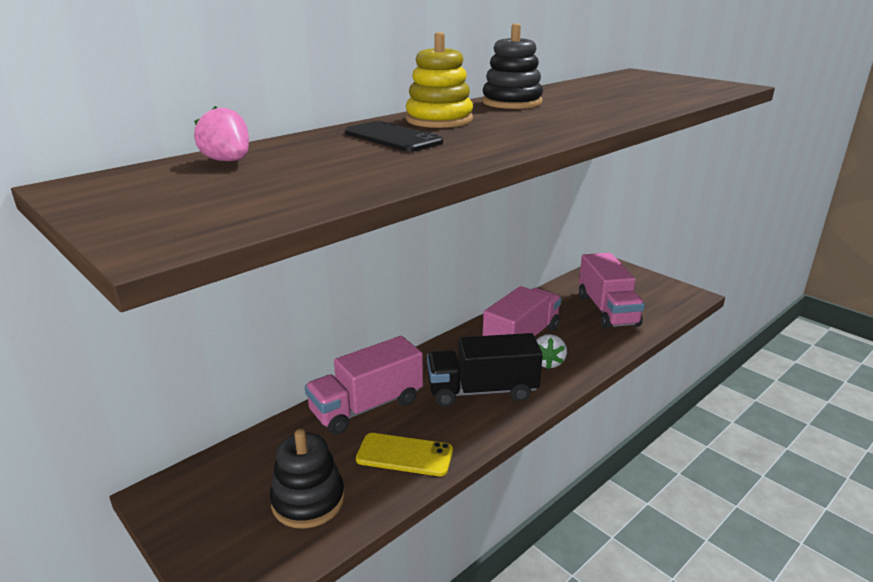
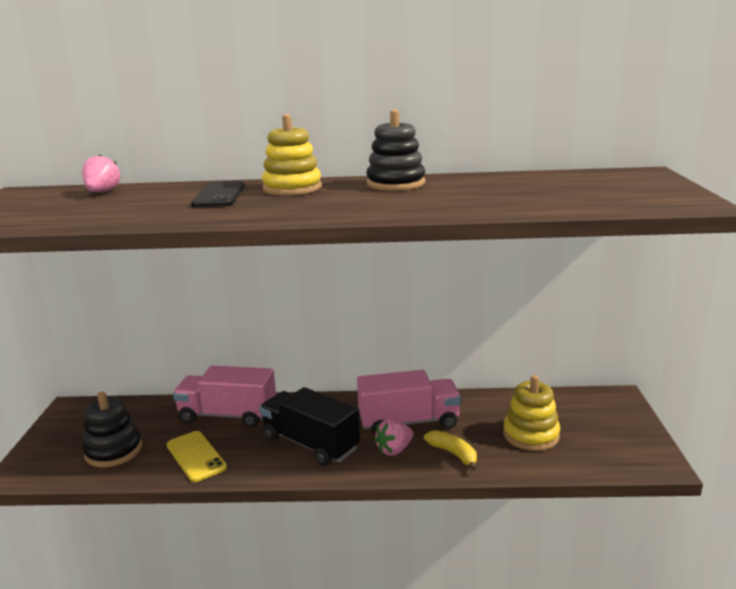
camera: 45 degrees right, 5 degrees down
(547, 362) = (394, 450): white strawberry -> pink strawberry
(587, 345) = (453, 454): none -> yellow banana
(607, 310) = (531, 435): pink truck -> yellow stacking toy

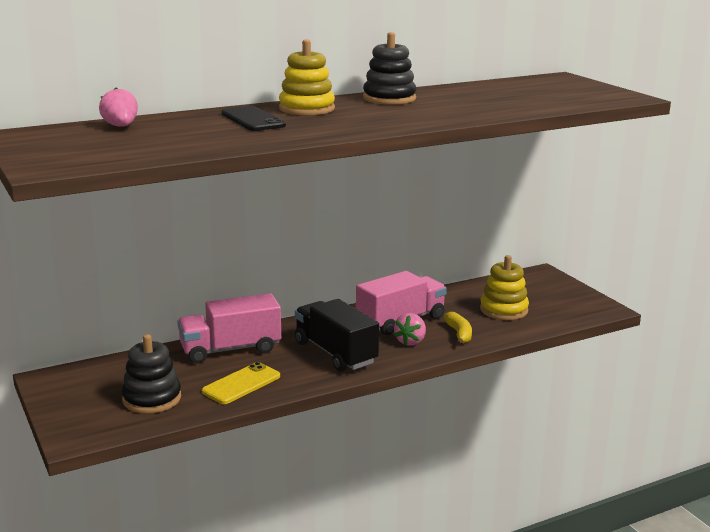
camera: 30 degrees left, 0 degrees up
(196, 456) = (241, 384): yellow phone -> yellow phone turned 75 degrees counterclockwise
(310, 444) = (335, 353): black truck -> black truck turned 45 degrees clockwise
(453, 454) = (459, 334): yellow banana -> yellow banana turned 60 degrees clockwise

